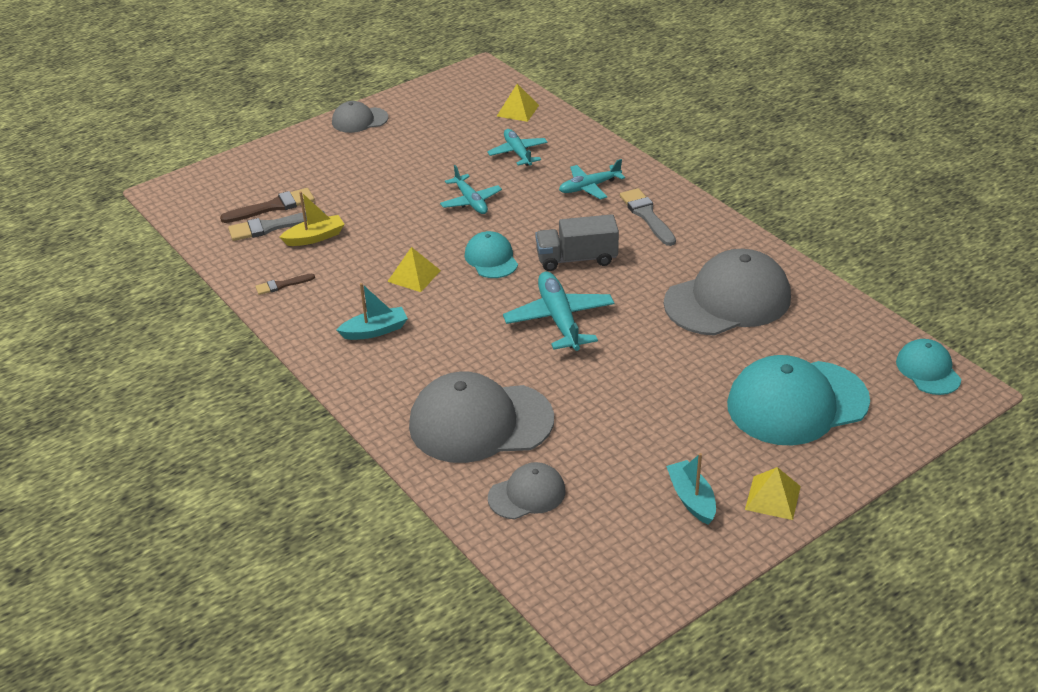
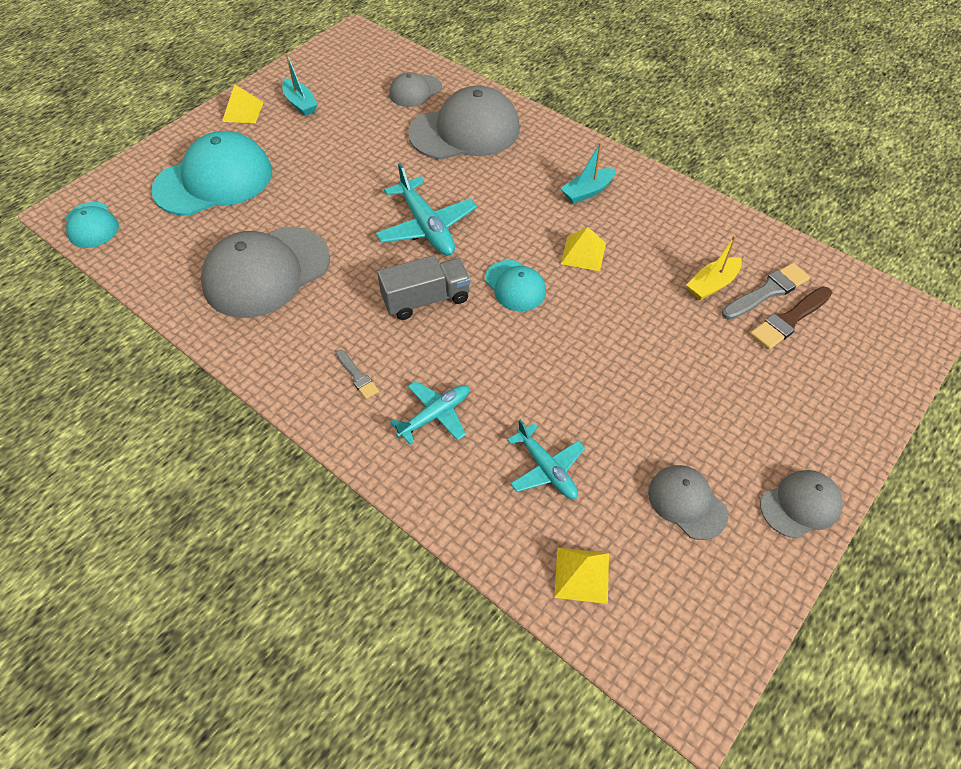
camera: 165 degrees right, 15 degrees up
(282, 285) = (702, 224): brown brush -> none
(432, 129) = (687, 503): none -> grey cap
(471, 201) = (571, 366): turquoise plane -> none
(647, 215) = (357, 376): grey brush -> grey brush, size x0.59

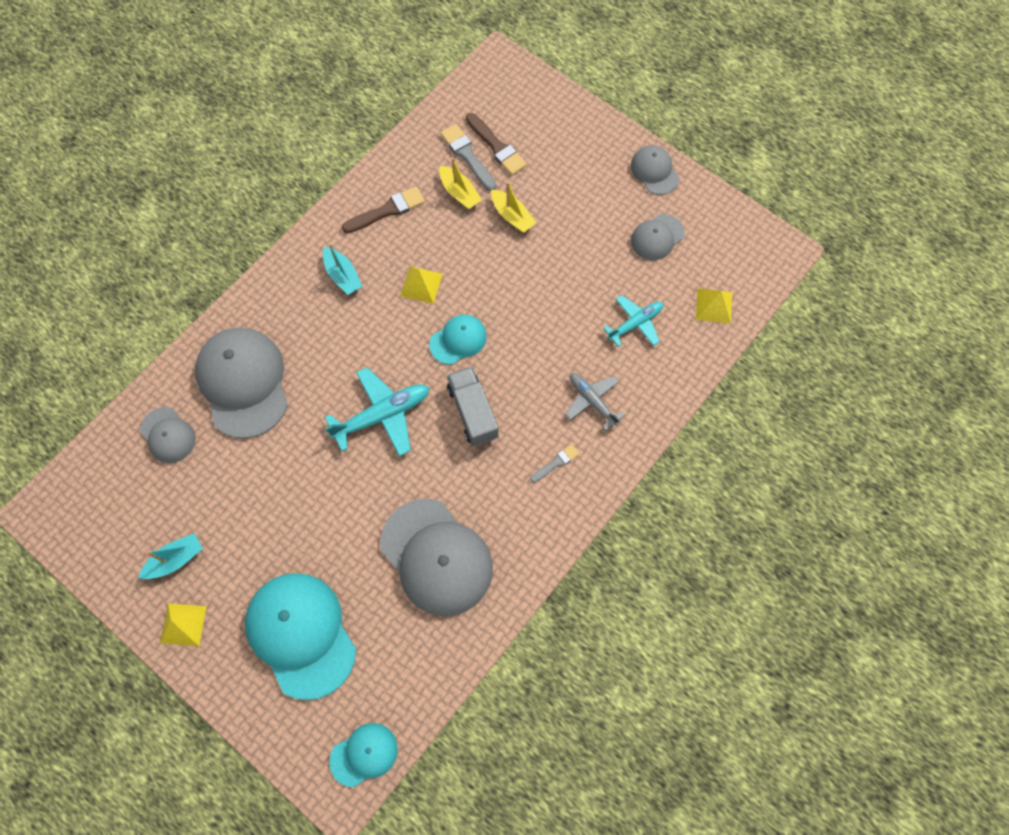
camera: 90 degrees left, 15 degrees up
(435, 415) = (592, 401): turquoise plane -> grey plane
(674, 223) = (387, 210): none -> brown brush
(689, 335) = (512, 216): none -> yellow boat

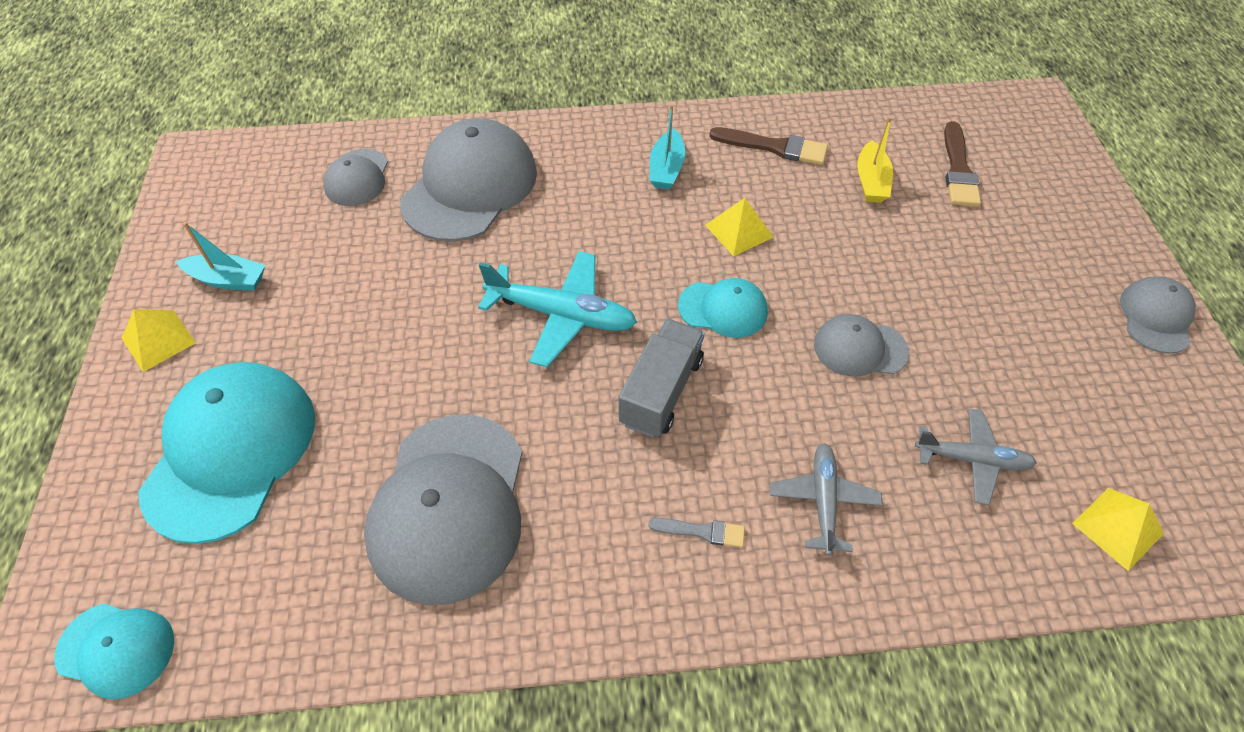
camera: 45 degrees right, 15 degrees down
(467, 156) = (914, 157): grey brush -> none
(512, 216) = (913, 240): yellow boat -> none
(635, 323) = (972, 460): turquoise plane -> grey plane
(657, 237) = (1095, 387): grey cap -> grey cap (860, 348)

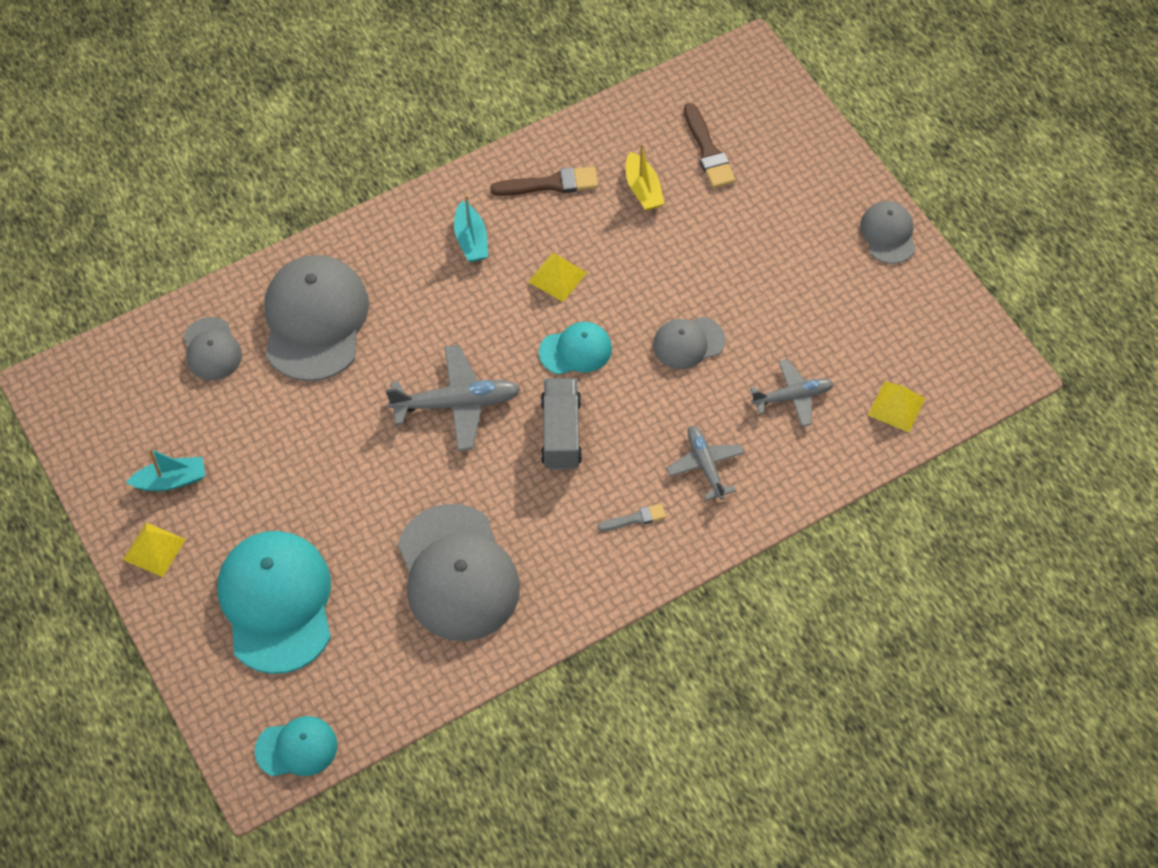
camera: 25 degrees left, 5 degrees up
(562, 315) = (457, 404): turquoise plane -> grey plane

